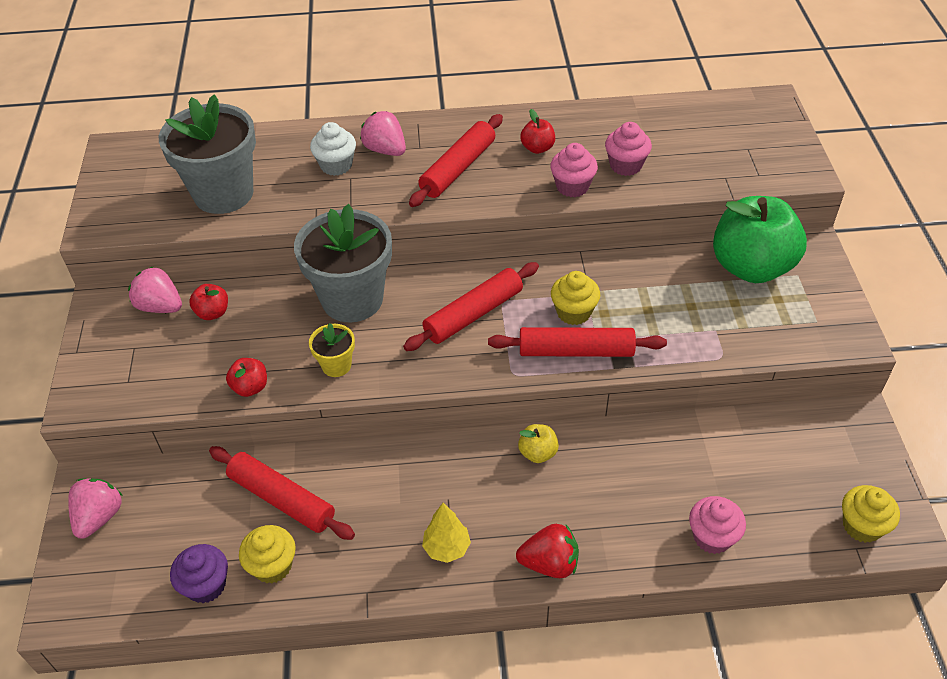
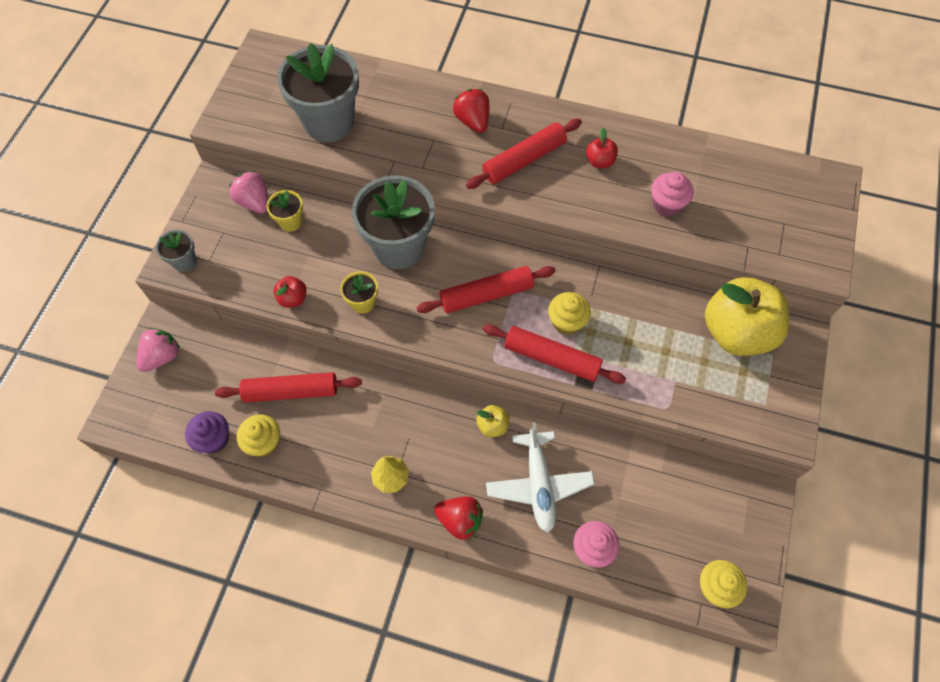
camera: 20 degrees right, 15 degrees up
(97, 391) = (184, 261): none -> grey flower pot
(213, 313) = (290, 222): red apple -> yellow flower pot
(282, 499) = (291, 391): red rolling pin -> red rolling pin turned 60 degrees counterclockwise
(336, 165) = (427, 124): white cupcake -> none
(385, 150) = (473, 121): pink strawberry -> red strawberry
(572, 186) = (611, 211): pink cupcake -> none
(619, 493) = (538, 484): none -> white plane
(751, 267) = (736, 332): green apple -> yellow apple

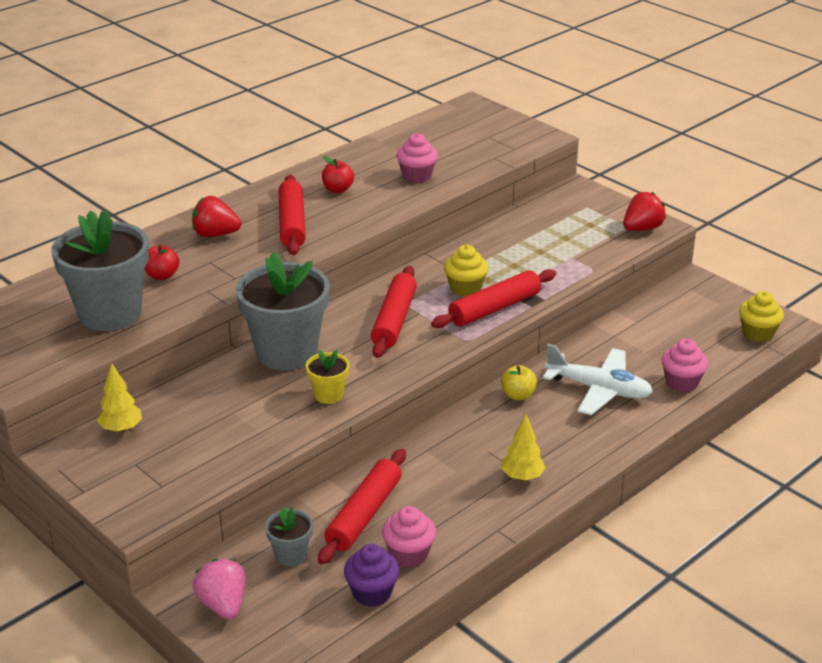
camera: 60 degrees left, 30 degrees down
(184, 261) = (142, 504): grey flower pot -> grey flower pot (291, 555)
(254, 202) = (121, 429): pink strawberry -> yellow tree
(264, 442) = (409, 554): yellow cupcake -> pink cupcake
(290, 222) = (176, 411): yellow flower pot -> none
(293, 298) = (276, 439): red apple -> red apple (162, 275)
(460, 520) = (600, 448): red strawberry -> red strawberry (642, 228)
(736, 332) = (552, 214): yellow apple -> none

